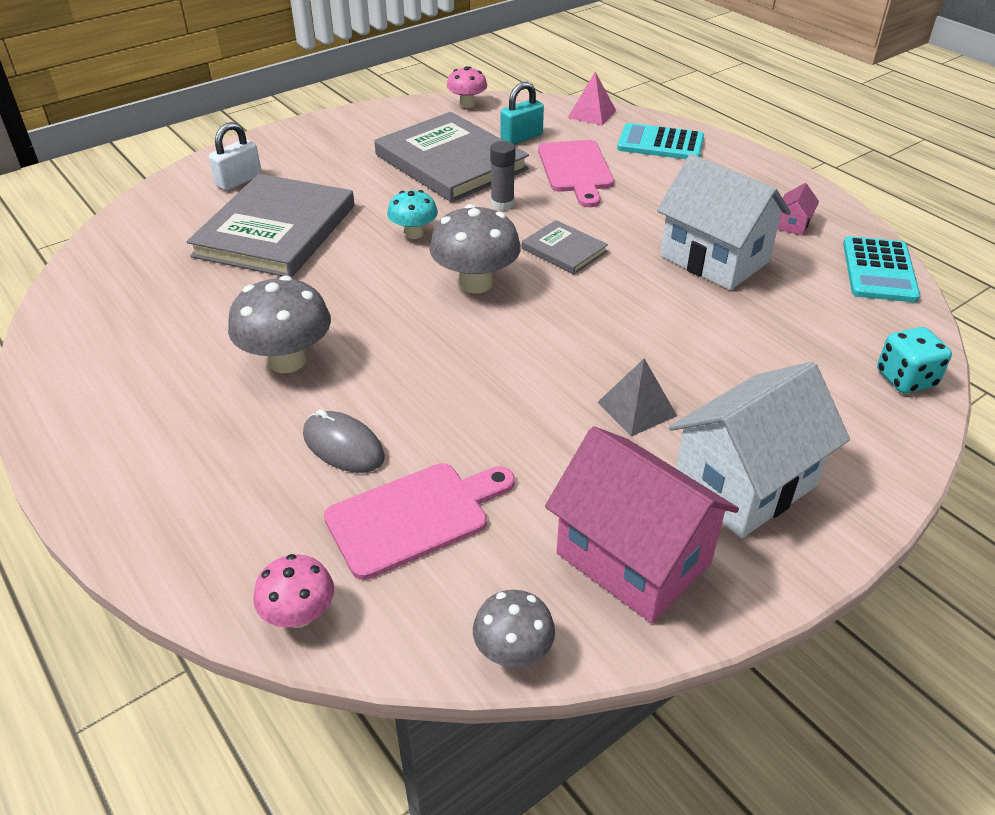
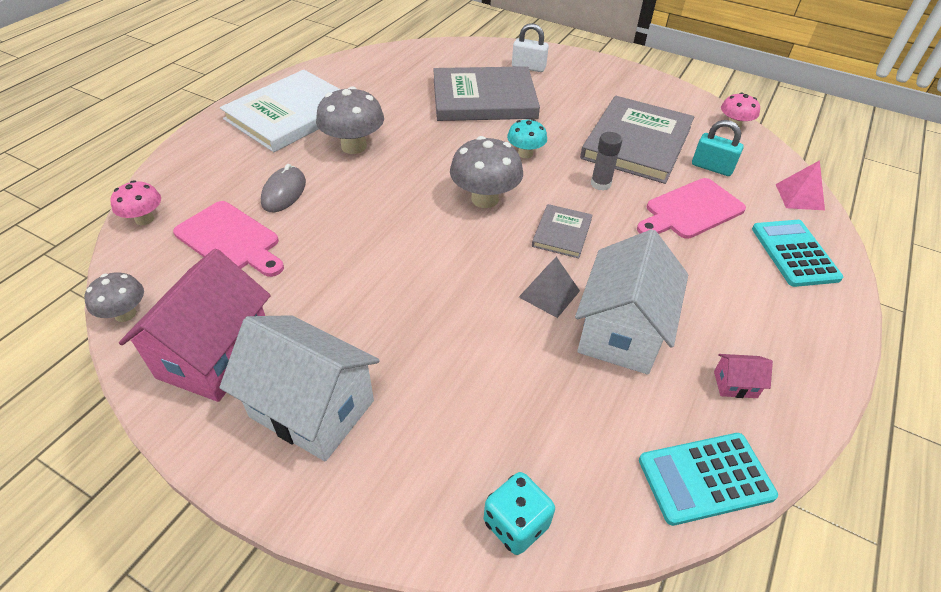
camera: 65 degrees right, 5 degrees up
(148, 407) = (291, 114): none -> white book
(636, 409) = (378, 322): grey pyramid -> grey pyramid (549, 293)

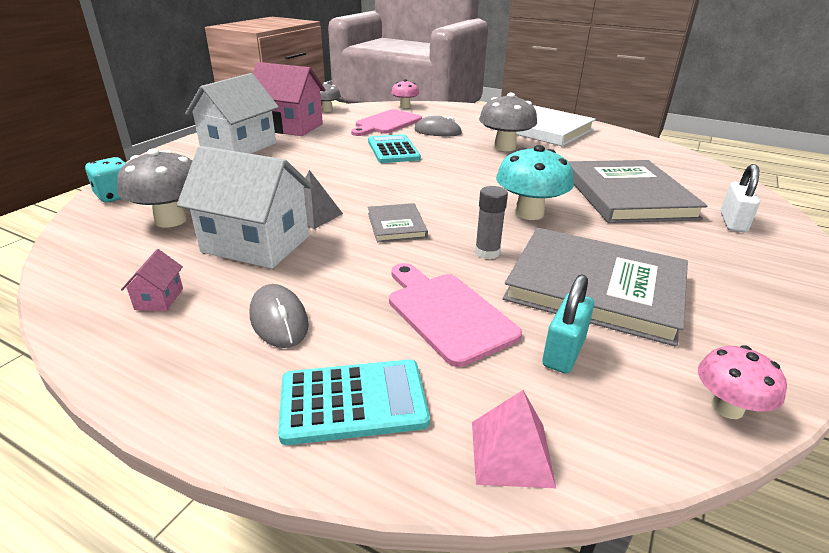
camera: 90 degrees right, 15 degrees down
(485, 199) = (444, 193): grey mushroom -> grey mushroom (171, 220)
(525, 153) = (529, 213): turquoise mushroom -> turquoise mushroom, size x1.66
(562, 233) = (396, 225): grey book -> grey book turned 60 degrees clockwise
(705, 478) = (81, 266): turquoise calculator -> turquoise calculator (393, 150)
(732, 297) = (279, 320): none -> grey mouse

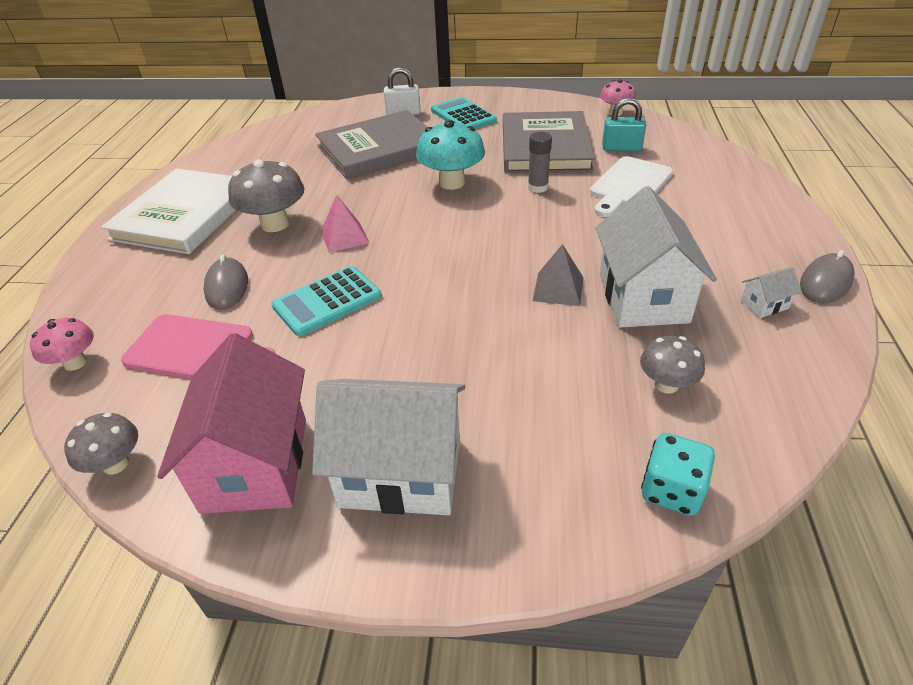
camera: 110 degrees left, 10 degrees up
(159, 299) = (764, 305): pink house -> white house
(171, 220) = (666, 384): grey mushroom -> grey mushroom, size x0.60
(279, 320) = (712, 240): grey mouse -> grey mouse (825, 282)
(353, 402) = (733, 192): turquoise calculator -> turquoise calculator (463, 116)
(396, 225) = (533, 236): grey book -> none
(447, 313) = (629, 185): pink cutting board -> white cutting board
(511, 453) = (706, 150): pink pyramid -> pink pyramid (344, 237)

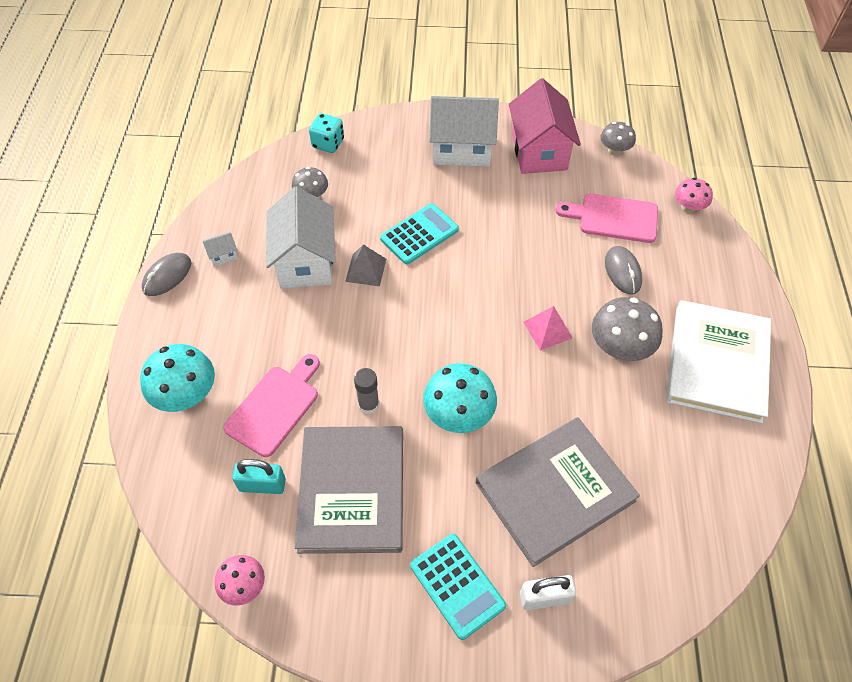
camera: 175 degrees right, 15 degrees up
(327, 301) = (538, 258): turquoise calculator -> turquoise calculator (419, 234)
(629, 185) = (275, 406): white cutting board -> pink cutting board
(722, 191) = (187, 395): none -> turquoise mushroom

